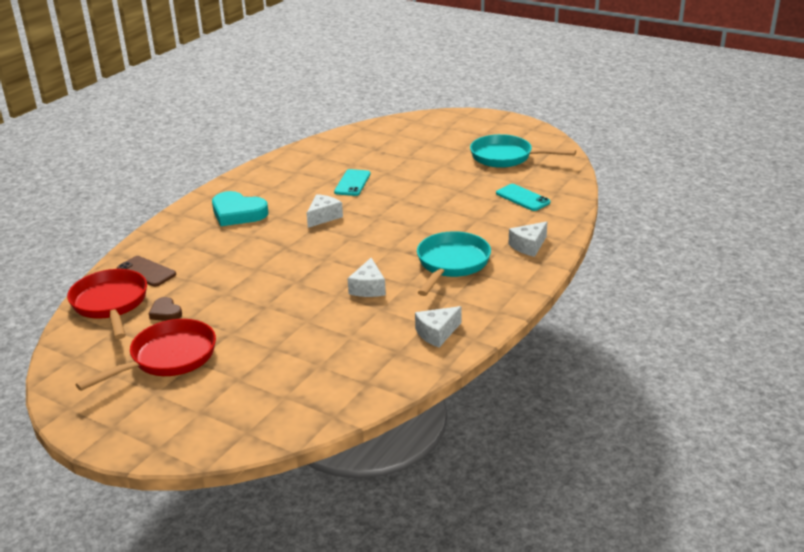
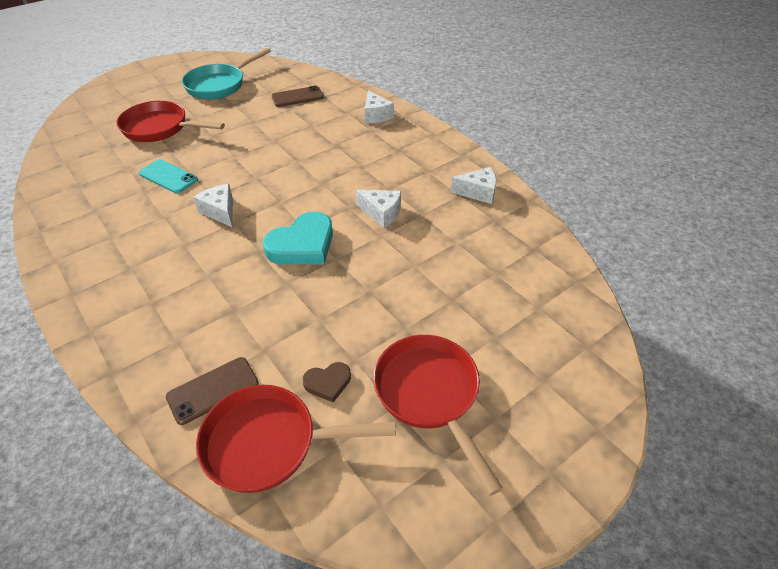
camera: 70 degrees left, 15 degrees up
(238, 213) = (143, 275): turquoise heart -> turquoise heart (302, 245)
(414, 157) = (160, 128): none -> red pan
(437, 333) = (478, 192): white cheese -> white cheese turned 75 degrees counterclockwise
(451, 264) = (375, 158): turquoise pan -> none
(522, 198) = (297, 97): turquoise phone -> brown phone

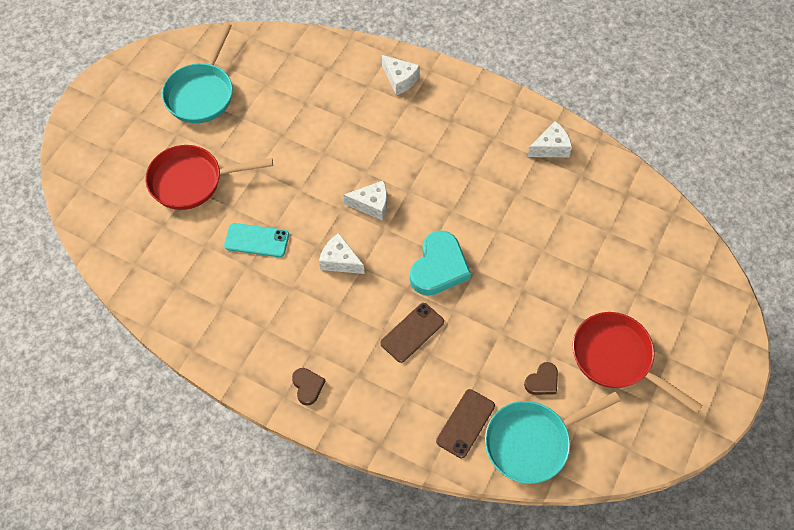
camera: 25 degrees left, 15 degrees up
(99, 294) = (307, 386): none -> brown heart
(269, 443) = (533, 442): red pan -> turquoise pan
(297, 97) = (301, 81): brown phone -> brown phone (412, 332)
(381, 213) = (483, 205): white cheese -> white cheese (371, 204)

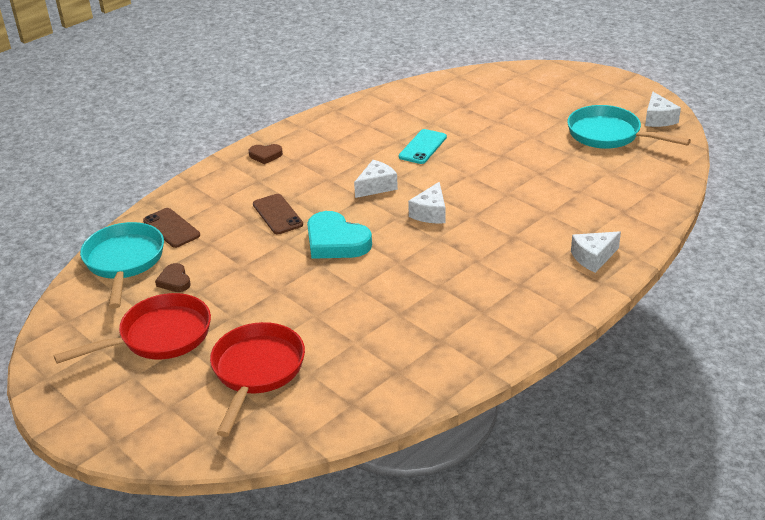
camera: 110 degrees right, 25 degrees down
(192, 181) = (503, 122): red pan -> red pan (256, 371)
(551, 147) = (449, 355): white cheese -> white cheese (658, 119)

